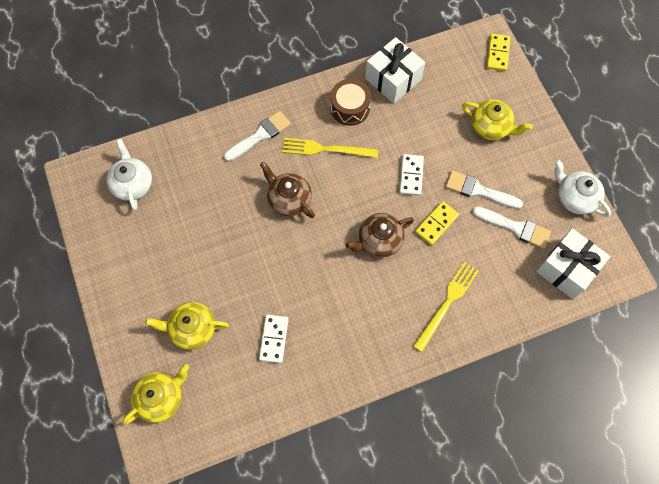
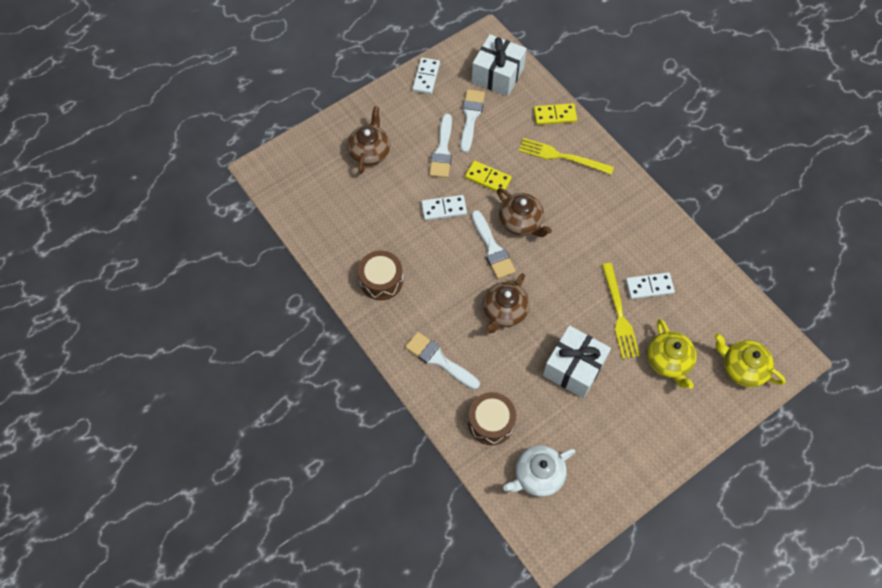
camera: 105 degrees left, 5 degrees down
(191, 161) = (491, 422): none -> brown drum
(326, 149) = (437, 291): yellow fork -> yellow fork (619, 314)
(356, 207) = (492, 248): none -> white brush
(393, 79) = (335, 247): white gift -> white gift (574, 368)
(491, 127) = (370, 152): yellow teapot -> brown teapot
(497, 53) = (280, 159): yellow domino -> yellow domino (554, 115)
(575, 197) = (426, 77): white teapot -> white domino

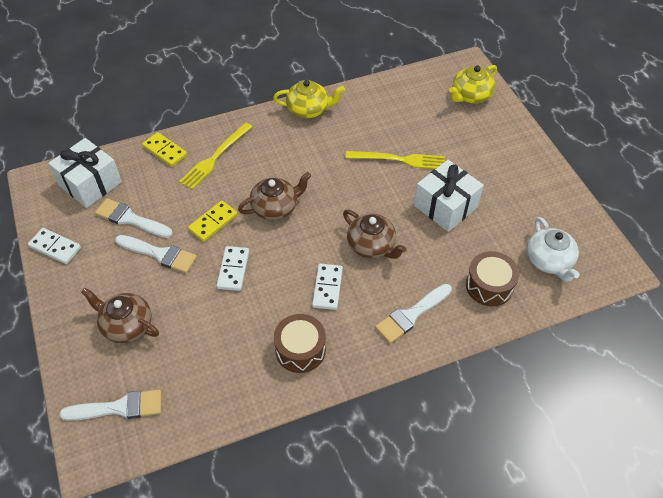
camera: 75 degrees left, 10 degrees down
(492, 248) = (297, 238): white brush -> white brush (119, 408)
(554, 115) = (165, 151): yellow domino -> yellow domino turned 60 degrees counterclockwise
(649, 287) = (378, 132): white domino -> white domino (327, 288)
(668, 361) = (454, 139): yellow teapot -> yellow teapot (308, 109)

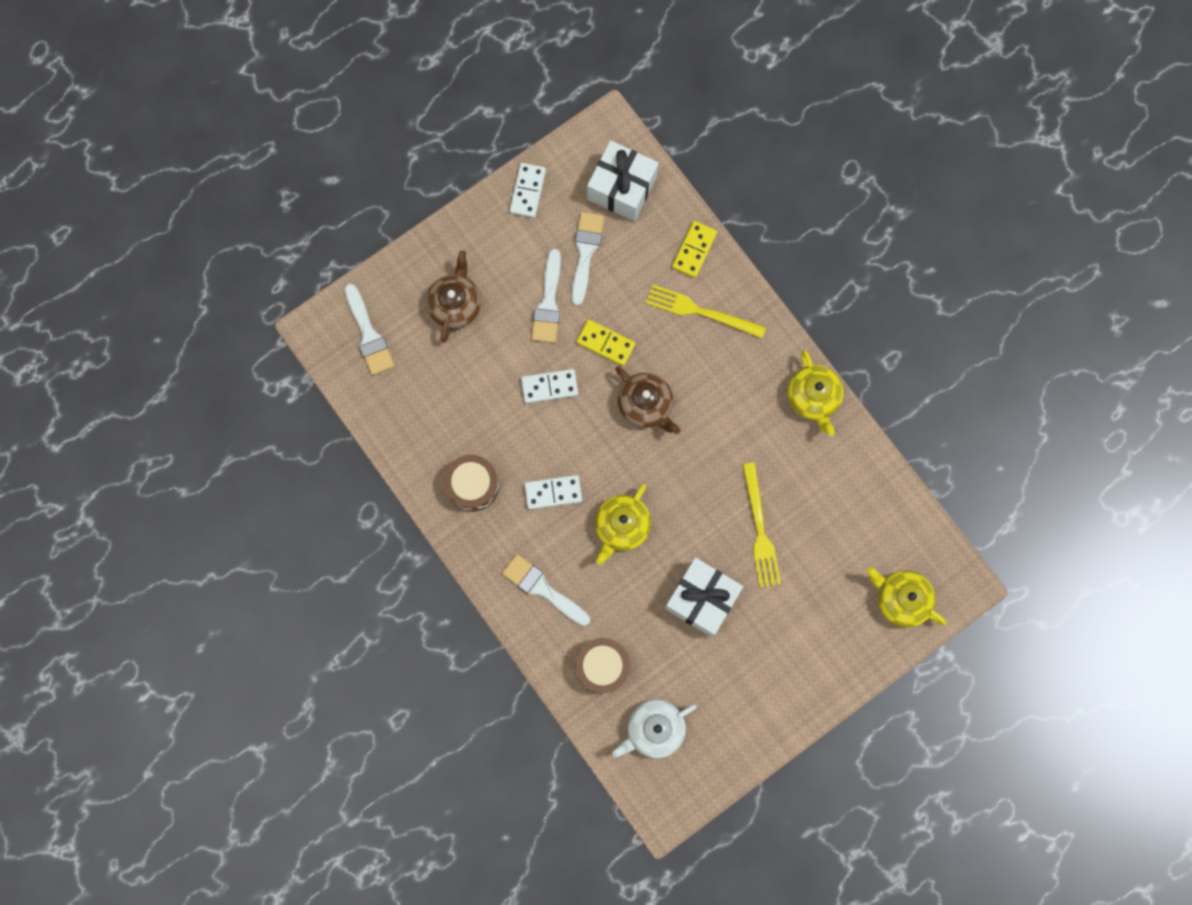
camera: 75 degrees right, 25 degrees up
(371, 245) = (621, 526): brown teapot -> yellow teapot

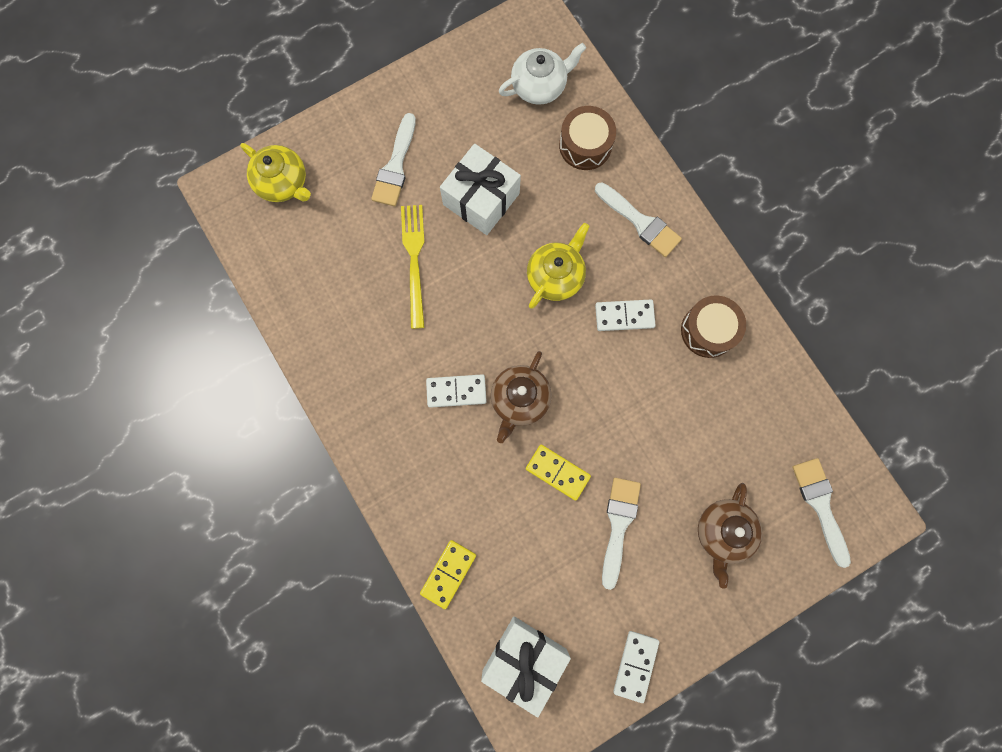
camera: 175 degrees left, 0 degrees up
(549, 386) = (622, 429): white domino -> white domino (456, 391)
(585, 252) = (572, 582): white brush -> white brush (395, 166)
(645, 405) = (519, 400): brown teapot -> brown teapot turned 120 degrees counterclockwise
(701, 311) = (448, 499): yellow fork -> none
(813, 398) = (339, 392): yellow teapot -> none

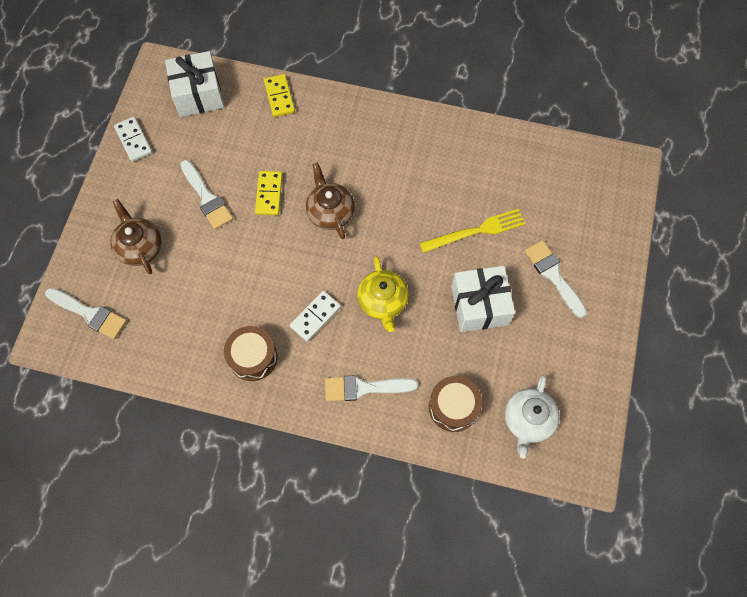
camera: 135 degrees right, 10 degrees down
(283, 182) = (603, 203): yellow teapot -> none
(414, 261) = (476, 231): yellow fork -> yellow fork turned 60 degrees counterclockwise
(456, 391) = (371, 184): white domino -> none
(557, 472) = (269, 194): yellow domino -> yellow domino turned 75 degrees counterclockwise

